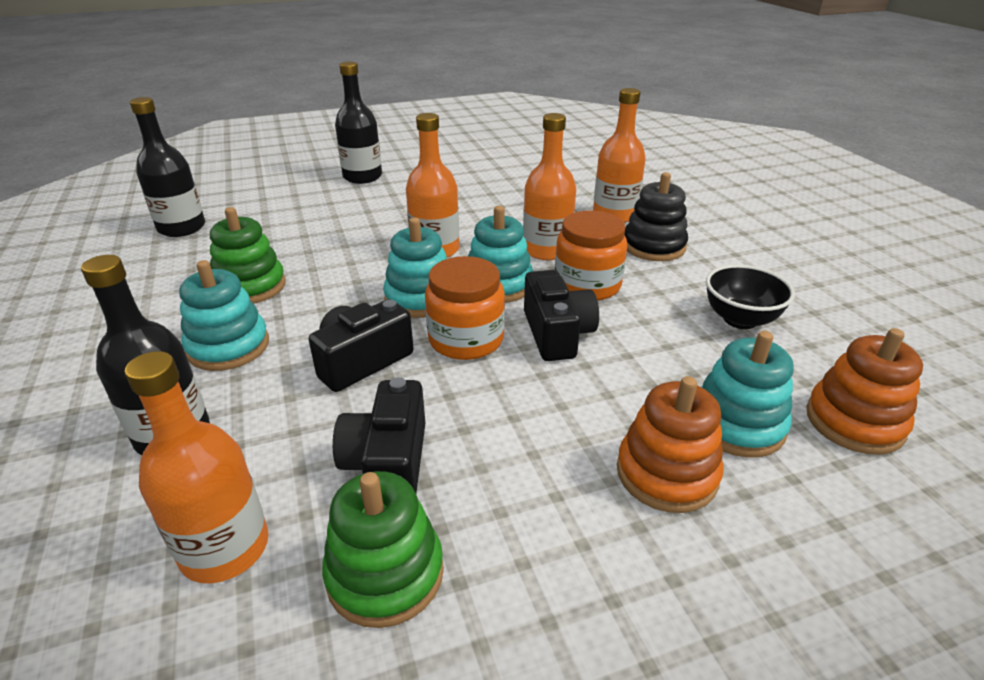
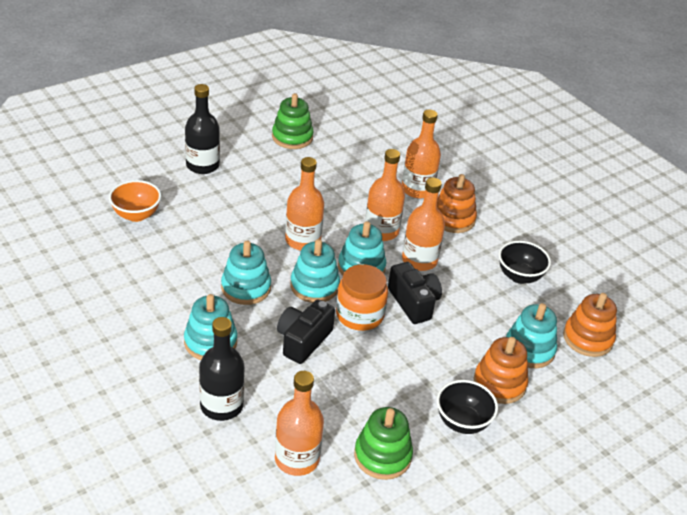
camera: 20 degrees left, 5 degrees up
(182, 228) = (92, 241): black bottle -> none
(250, 286) = (190, 291): green stacking toy -> green stacking toy (292, 137)
(253, 210) = (136, 215): none -> orange bowl
(326, 290) = (246, 288): none -> turquoise stacking toy
(388, 463) = (354, 402): black camera -> none
(571, 533) = (462, 422): none -> black bowl
(587, 285) = (419, 260): orange jar -> orange bottle
(653, 246) = (453, 219): black stacking toy -> orange stacking toy

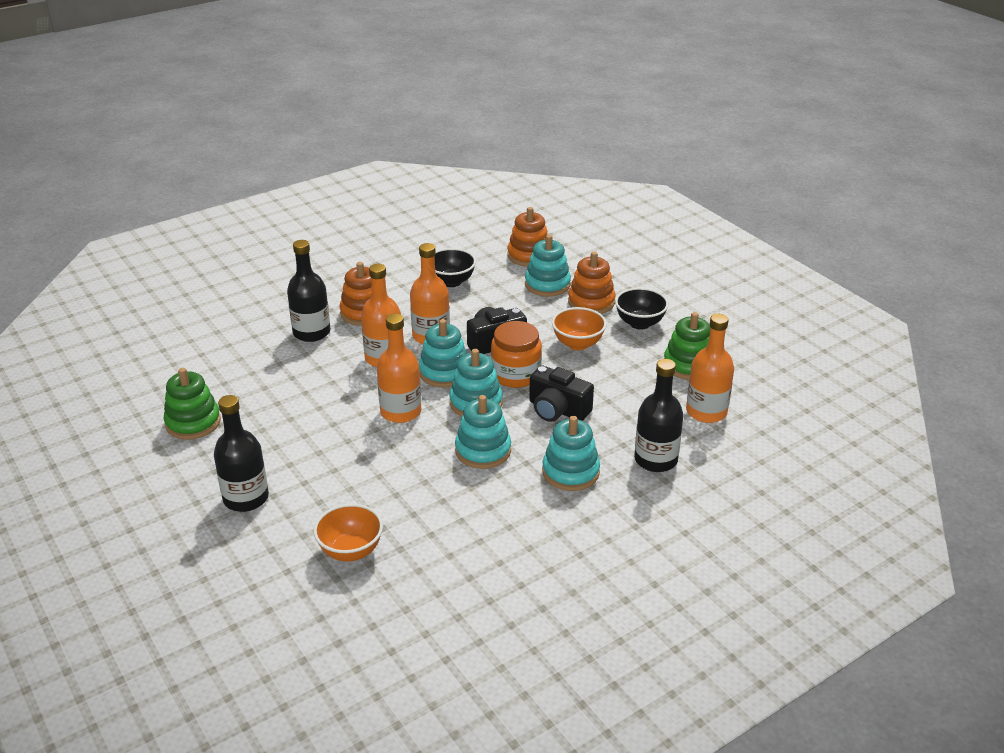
camera: 85 degrees left, 5 degrees down
(416, 365) = (578, 344): none -> orange bowl
(417, 189) = (311, 332): orange bottle -> black bottle

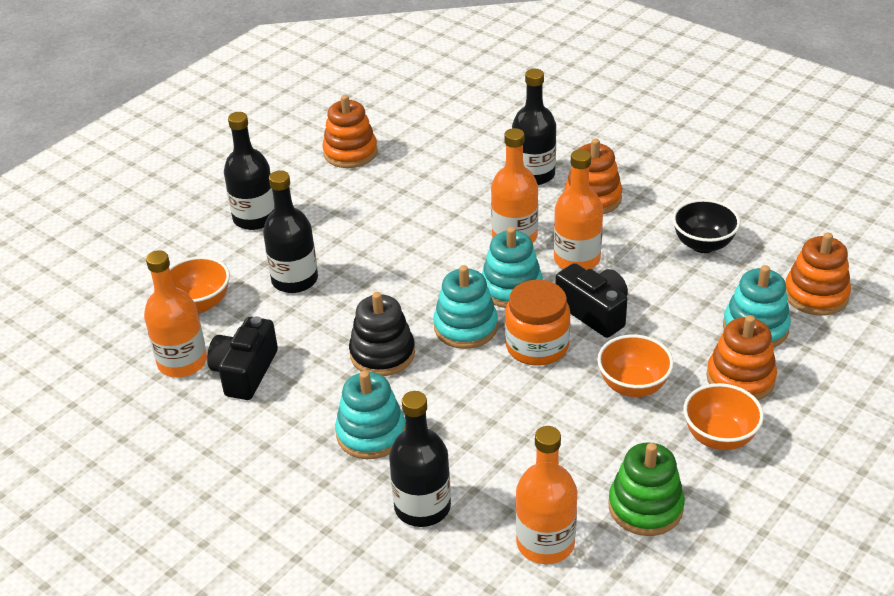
camera: 75 degrees right, 5 degrees up
(193, 422) = (350, 152): green stacking toy -> orange stacking toy
(357, 485) = (294, 280): none -> black bottle
(400, 412) = (424, 275): orange bottle -> orange bottle (182, 362)
(483, 451) = (382, 354): turquoise stacking toy -> black stacking toy
(557, 410) = (484, 397): black camera -> black camera (245, 372)
(639, 323) = (719, 437): black bowl -> orange bowl

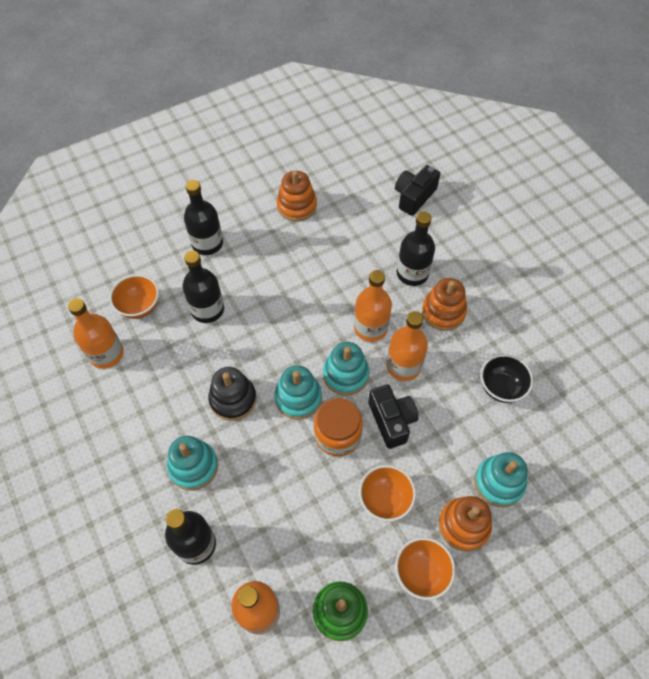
camera: 20 degrees right, 20 degrees up
(245, 372) = (140, 379): black camera -> black camera (414, 197)
(816, 295) = (560, 470): orange stacking toy -> none

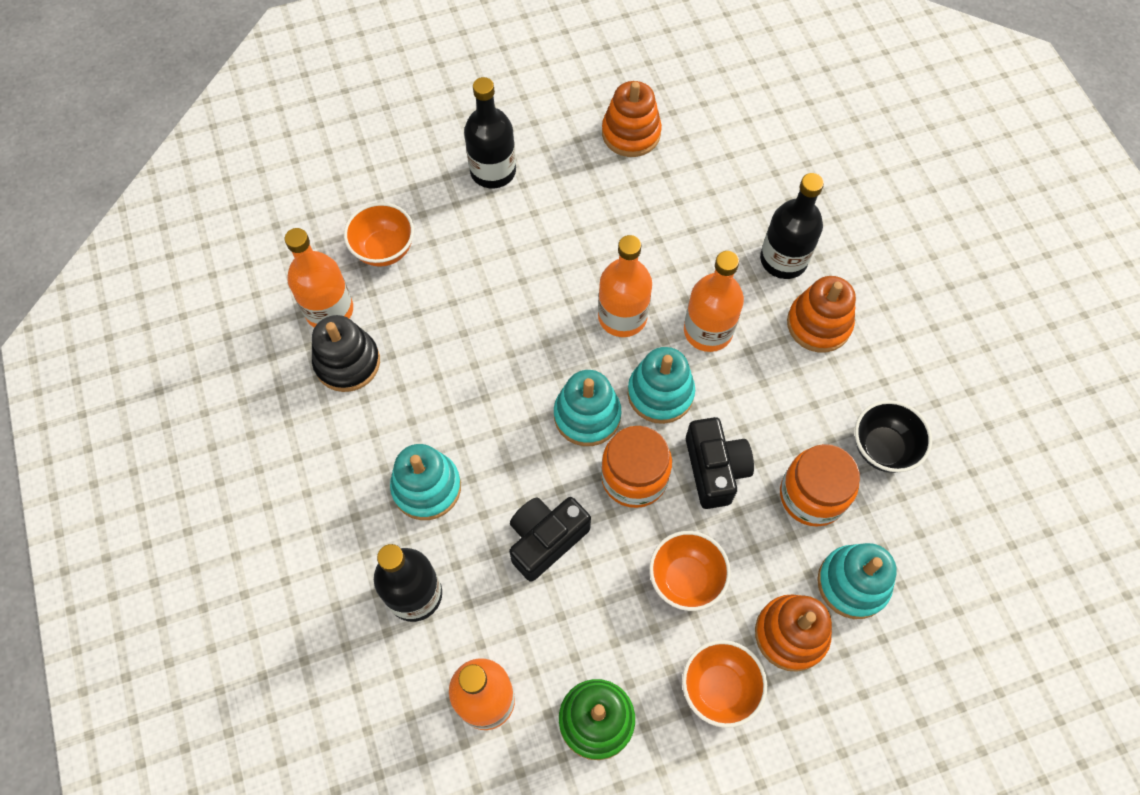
camera: 10 degrees right, 5 degrees up
(207, 310) = (479, 268): black bottle -> none
(233, 399) = (495, 402): black stacking toy -> black stacking toy (347, 362)
(403, 366) = (746, 394): orange bottle -> orange bottle (622, 317)
(414, 197) = (807, 144): black camera -> black camera (546, 540)
(460, 427) = (812, 495): none -> orange jar

